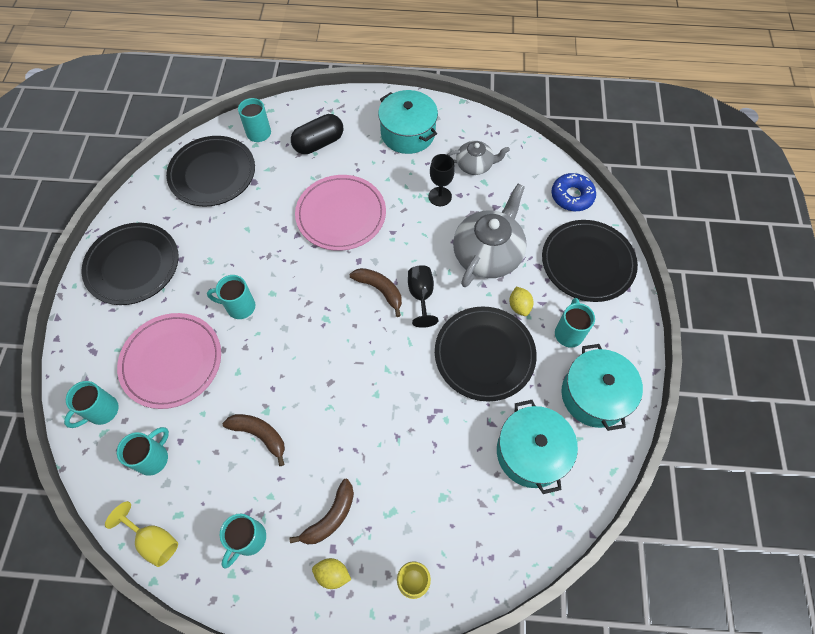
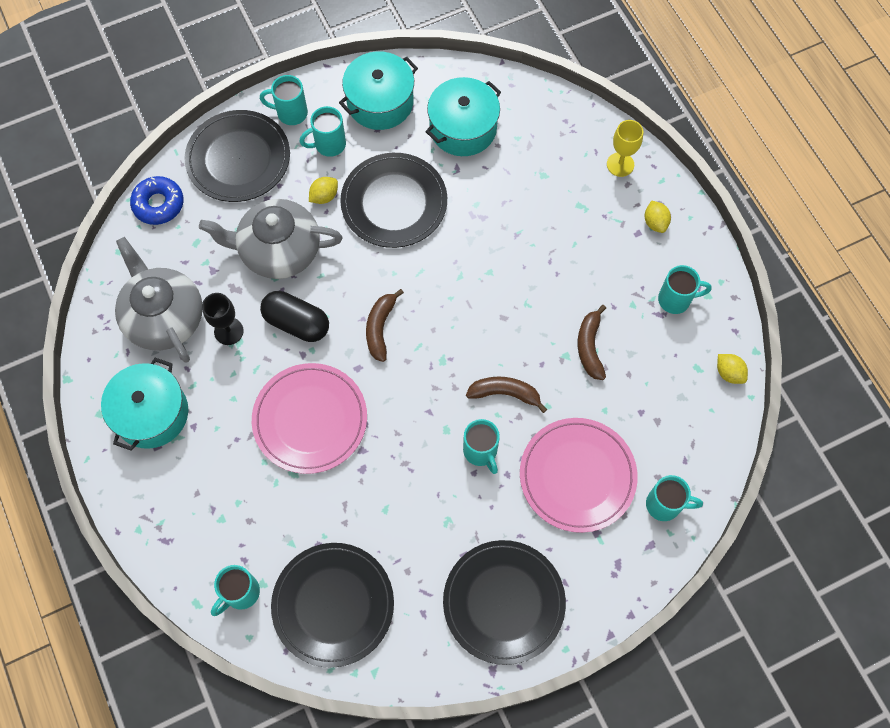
camera: 120 degrees left, 5 degrees up
(154, 458) = (670, 424): turquoise mug -> turquoise mug (290, 113)
(154, 540) = (729, 373): yellow goblet -> yellow lemon
(319, 143) = (220, 507): black capsule -> black capsule (297, 323)
(330, 517) = (616, 248): brown banana -> brown banana (505, 393)
(421, 295) = (364, 287): black goblet -> none
(475, 165) = (164, 317): grey teapot -> grey teapot, size x1.77

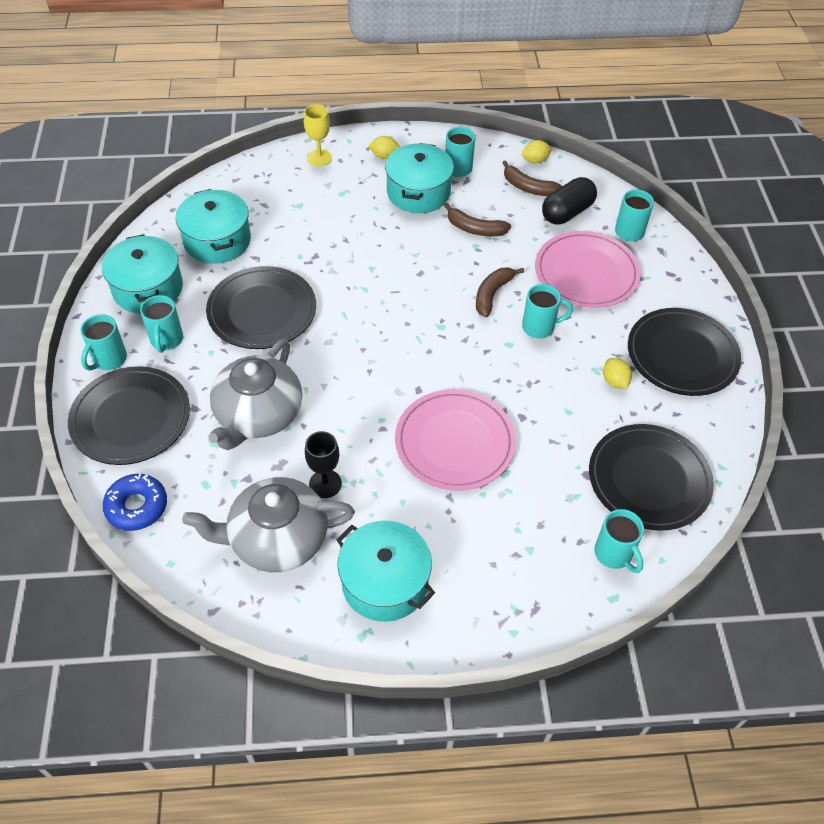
camera: 70 degrees left, 15 degrees down
(297, 323) = (346, 423): black capsule -> black capsule (567, 212)
(324, 196) = (221, 361): yellow lemon -> yellow lemon (614, 381)
(380, 328) = (386, 360): brown banana -> brown banana (528, 187)
(617, 274) = (418, 192): none -> turquoise pot

